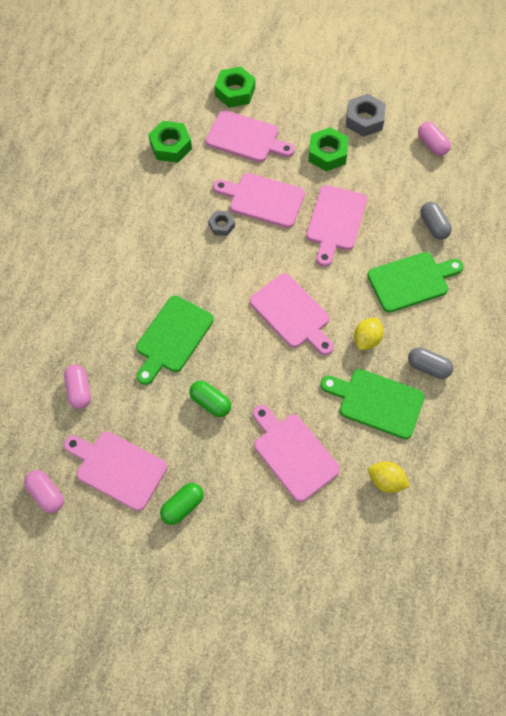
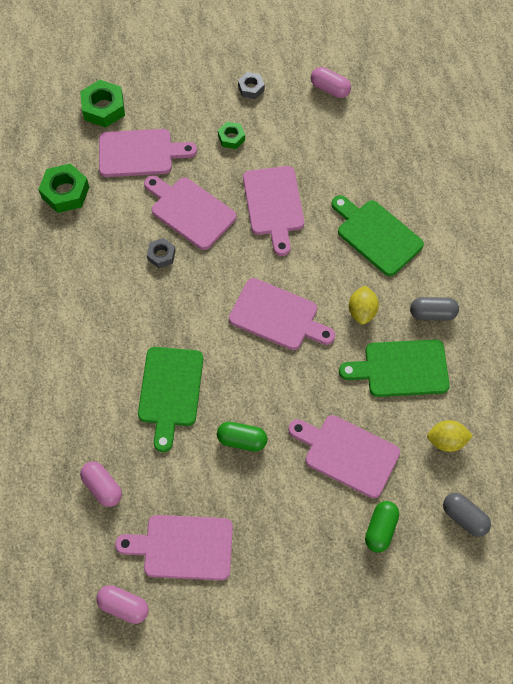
camera: 25 degrees left, 0 degrees up
(182, 506) = (266, 554): green capsule -> green capsule (380, 529)
(263, 199) = (190, 211): pink cutting board -> pink cutting board turned 45 degrees clockwise
(327, 154) = (231, 138): green nut -> green nut, size x0.59
(364, 120) = (251, 88): grey nut -> grey nut, size x0.59
(411, 281) = (376, 235): green cutting board -> green cutting board turned 90 degrees counterclockwise
(433, 226) = (371, 171): grey capsule -> grey capsule (464, 517)

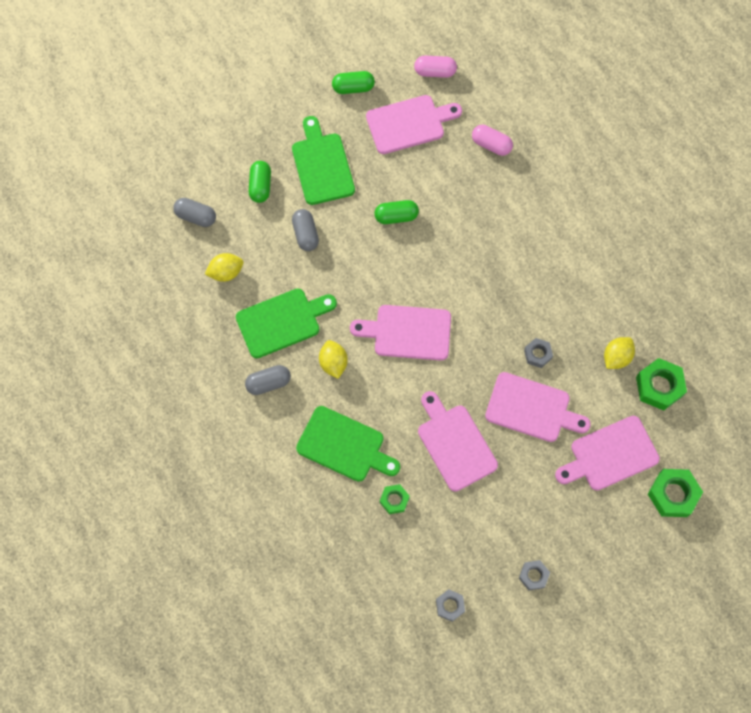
camera: 160 degrees right, 5 degrees up
(89, 229) = (616, 357): none -> yellow lemon
(170, 391) = (472, 235): green cutting board -> green cutting board (322, 165)
(229, 620) = (353, 88): none -> green capsule
(231, 138) = (527, 506): green nut -> green nut (394, 500)
(330, 89) = (450, 606): pink capsule -> grey nut
(347, 454) = (305, 234): pink cutting board -> grey capsule

